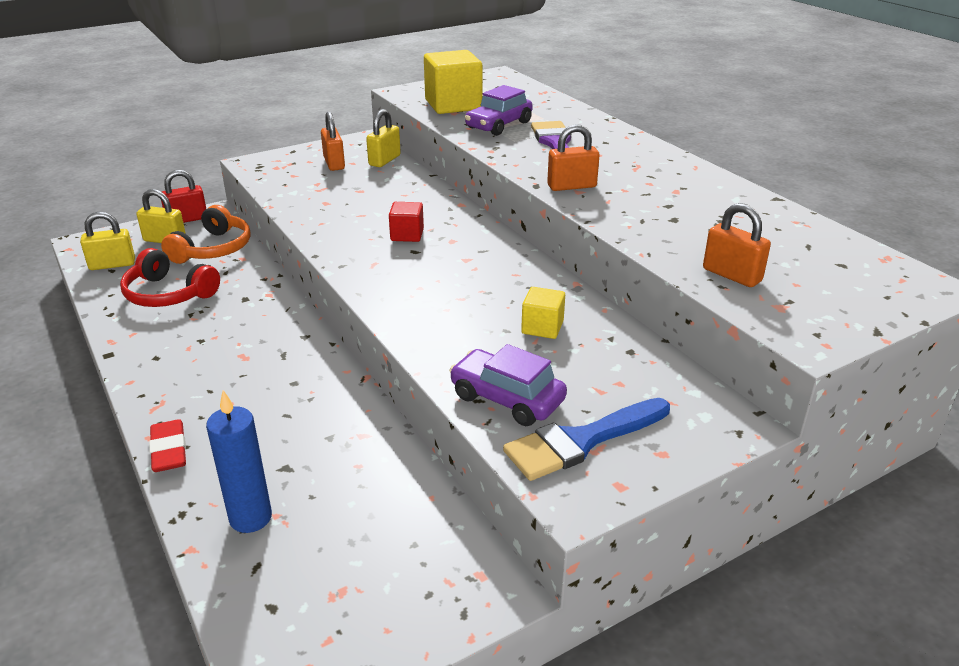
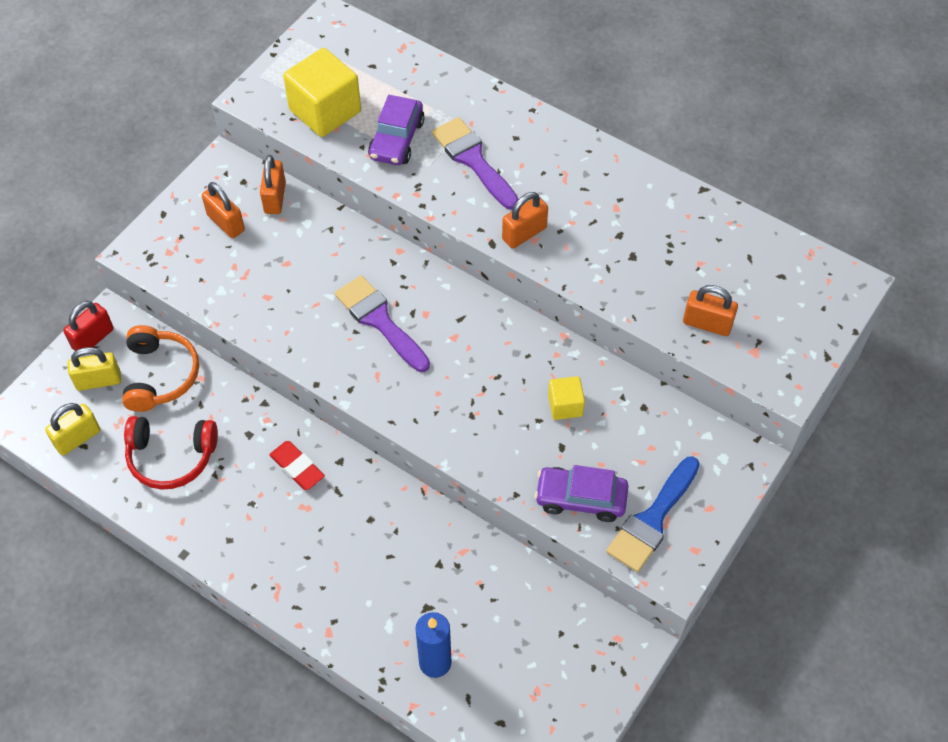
camera: 25 degrees left, 25 degrees up
(169, 450) = (326, 630): red eraser -> red eraser (297, 467)
(384, 160) = (275, 198): yellow padlock -> orange padlock
(407, 235) = (379, 320): red cube -> purple brush

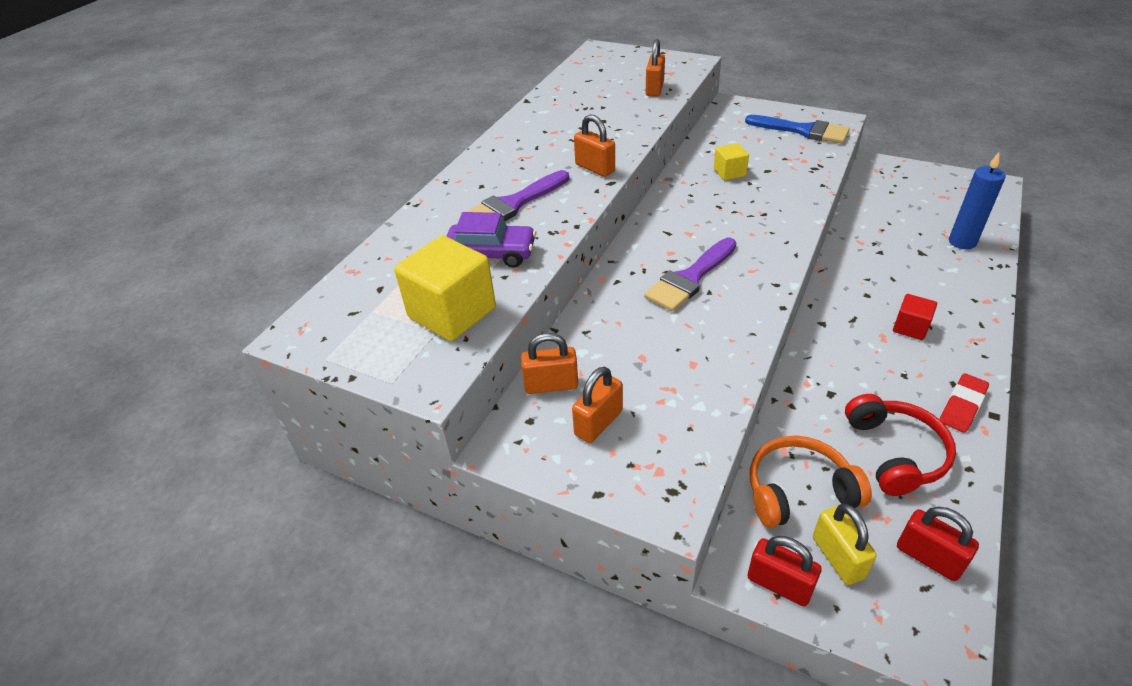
camera: 95 degrees left, 15 degrees down
(77, 438) = (928, 557): yellow padlock -> red padlock
(297, 467) = (846, 350): red eraser -> red eraser (962, 406)
(310, 537) = (910, 327): none -> red cube
(580, 498) = (806, 158): purple car -> none

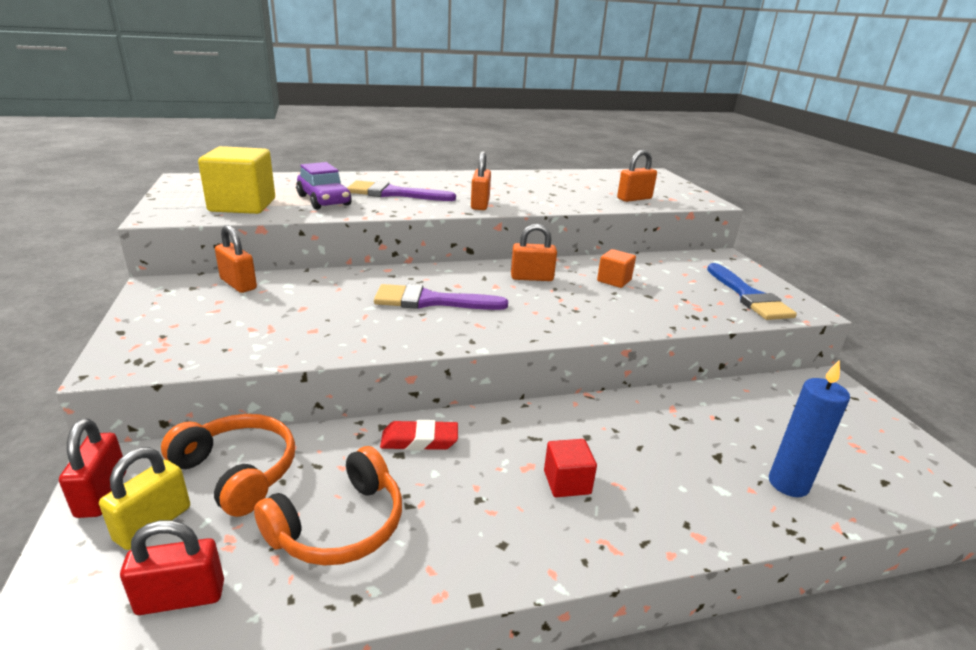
camera: 45 degrees right, 15 degrees down
(598, 423) = (205, 311): orange padlock -> orange padlock (532, 278)
(729, 173) = (614, 280): yellow cube -> orange cube
(895, 453) = (339, 525): red headphones -> orange headphones
(928, 557) = (181, 597): red padlock -> red padlock turned 75 degrees clockwise
(962, 406) = (466, 562): red eraser -> red eraser (419, 440)

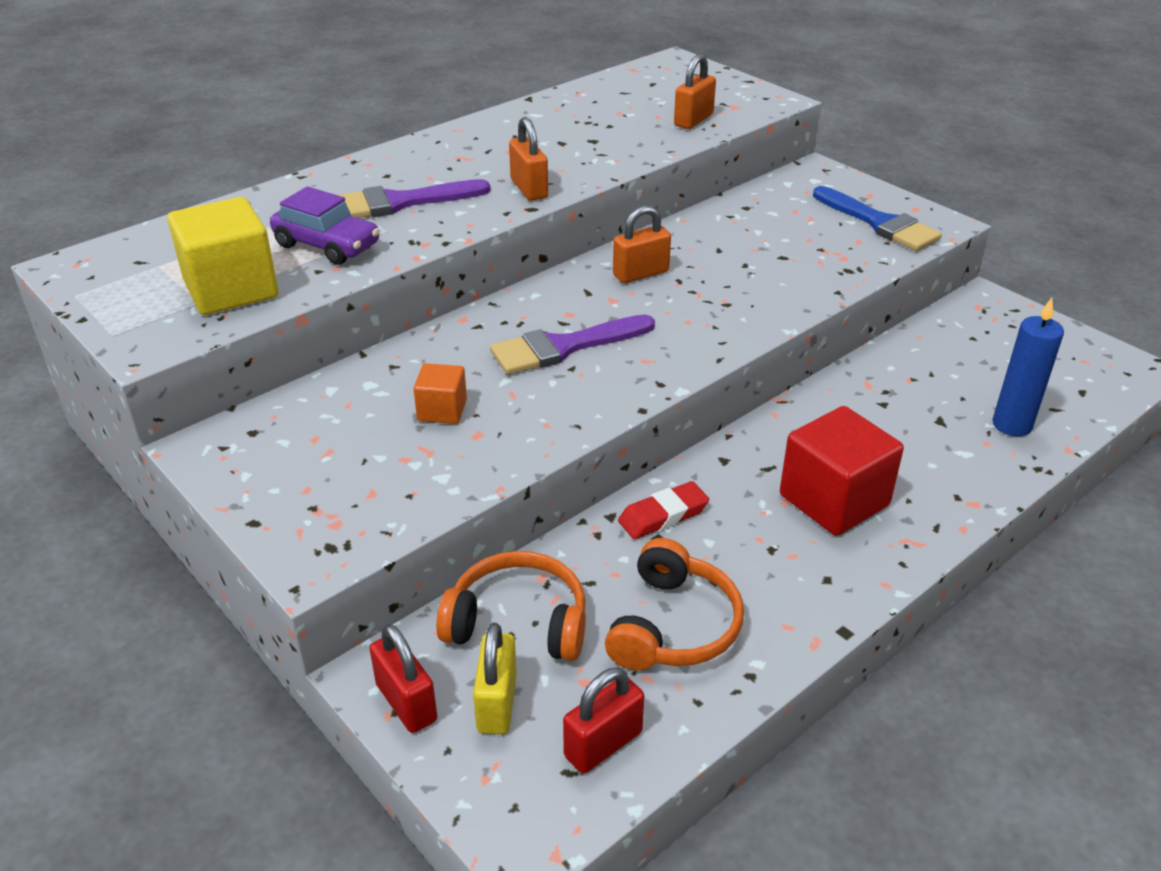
camera: 25 degrees left, 10 degrees up
(238, 284) = (306, 406): orange padlock -> none
(567, 482) = (834, 500): red cube -> red cube, size x1.90
(614, 280) = (731, 247): orange cube -> orange cube (442, 410)

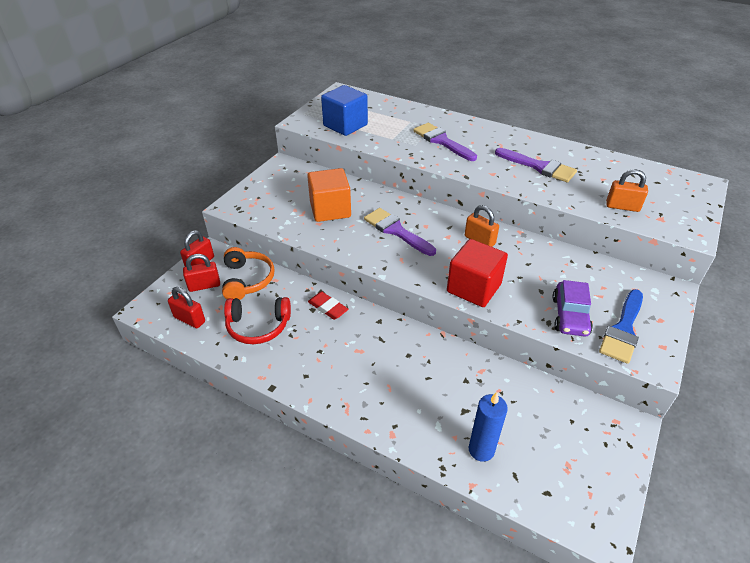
camera: 70 degrees right, 5 degrees up
(231, 289) = (345, 125): yellow cube -> blue cube
(327, 245) = (392, 135): purple car -> purple car (570, 316)
(442, 410) = (330, 210): orange cube -> orange cube, size x1.90
(497, 703) = (204, 285): yellow padlock -> red padlock
(529, 189) = (485, 171): orange padlock -> none
(552, 145) = (539, 167): none -> purple brush
(673, 626) = (258, 326): orange headphones -> red headphones
(834, 500) = (366, 369): red cube -> red cube (474, 288)

